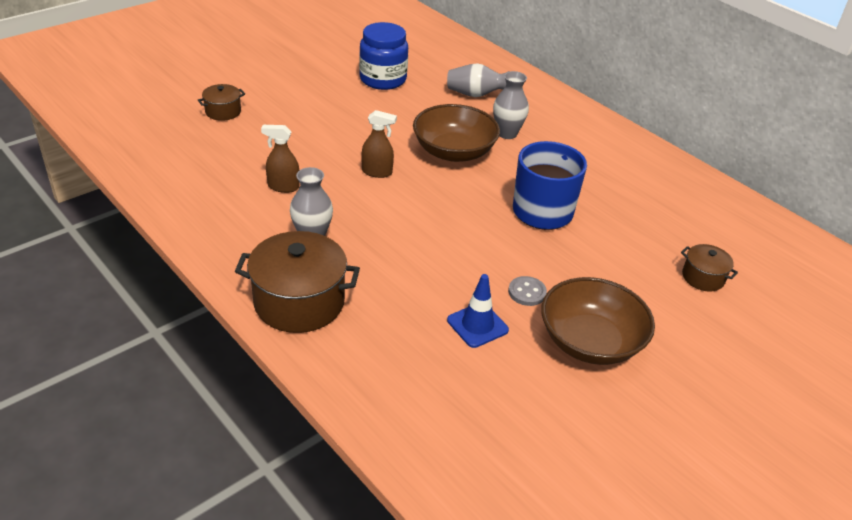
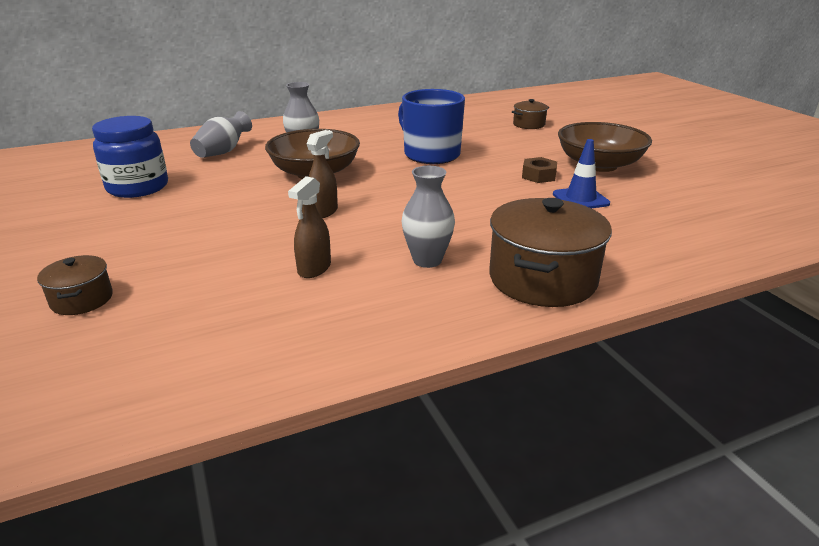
camera: 70 degrees left, 10 degrees down
(527, 292) = (538, 176): grey button -> brown nut

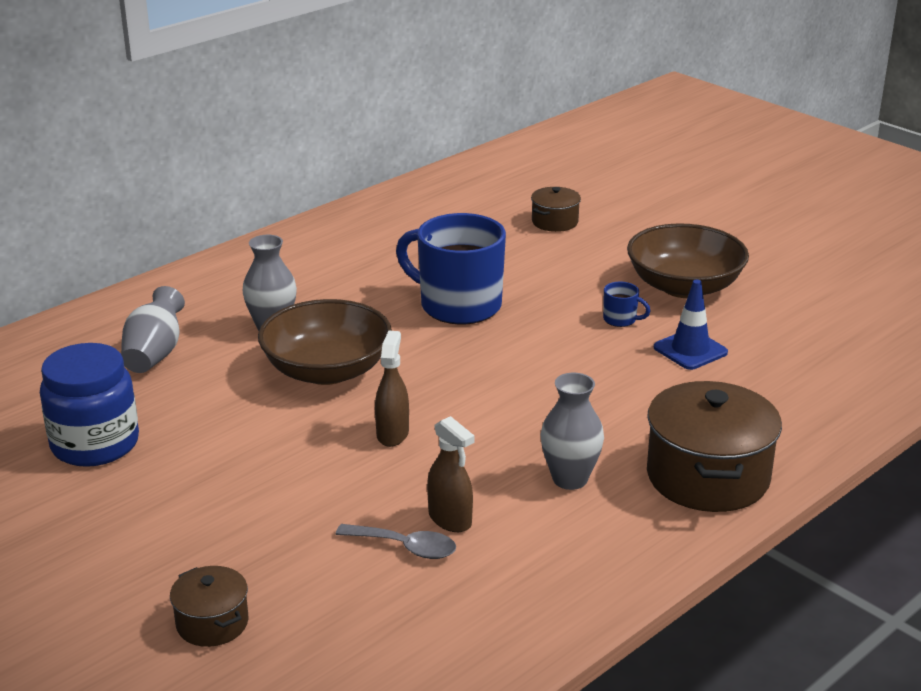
camera: 20 degrees left, 0 degrees up
(265, 280) = (405, 547): none -> grey spoon
(314, 269) = (450, 519): brown spray bottle -> brown spray bottle turned 45 degrees counterclockwise
(538, 176) = (620, 319): brown nut -> blue mug

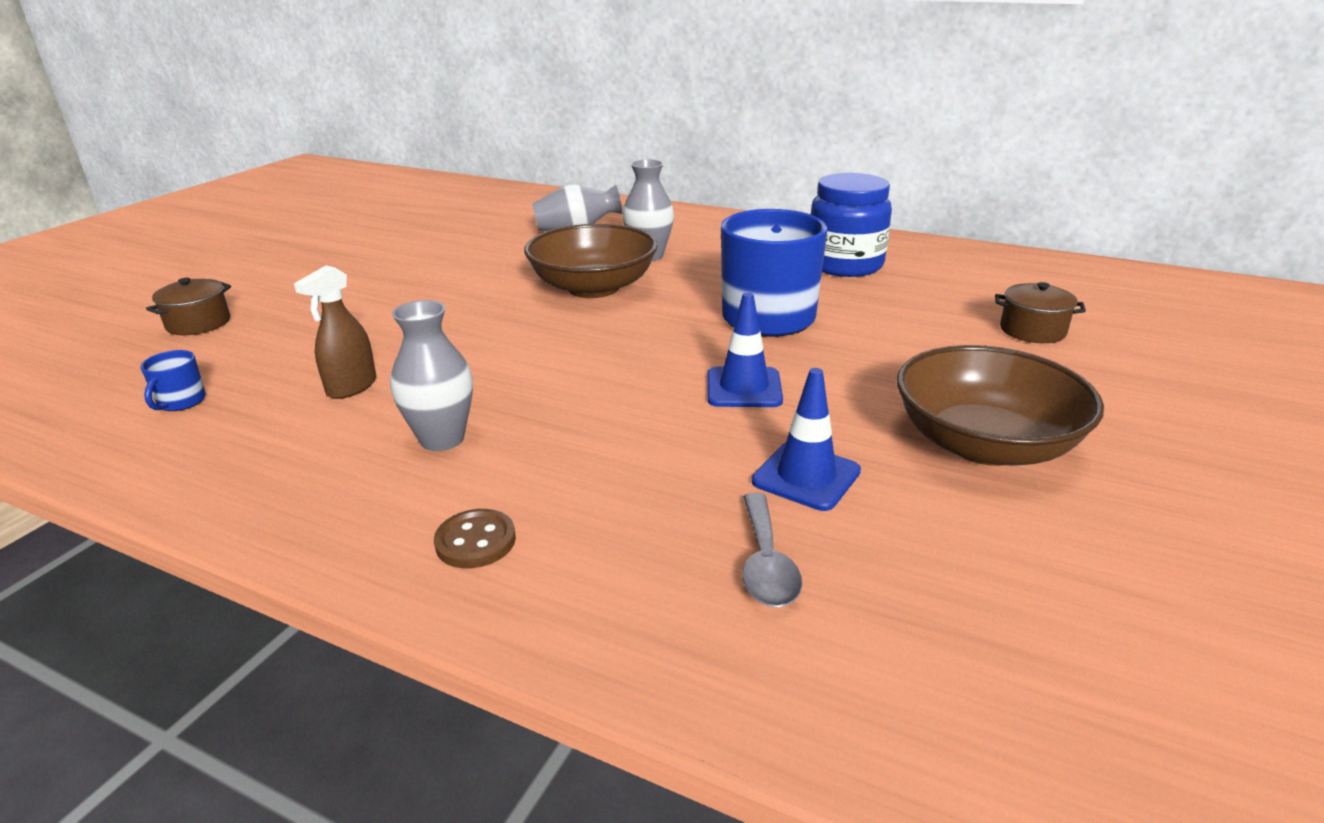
camera: 70 degrees right, 0 degrees up
(95, 444) = (439, 242): blue jar -> blue jar (845, 265)
(392, 434) = (497, 333): brown spray bottle -> none
(405, 547) = (302, 375): grey spoon -> grey spoon (766, 563)
(568, 343) = (744, 388): none -> blue traffic cone
(620, 319) = (836, 411): blue mug -> blue mug (181, 402)
(707, 477) = (475, 541): brown pot -> brown button

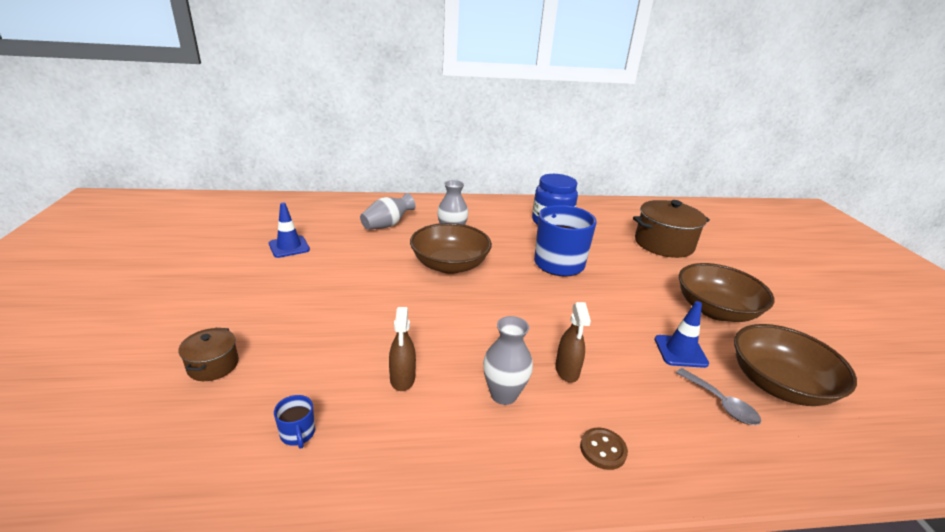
camera: 35 degrees left, 0 degrees up
(570, 442) = (567, 371): none -> brown spray bottle
(744, 388) = (599, 310): blue traffic cone -> blue traffic cone (289, 247)
(940, 582) = (778, 384): none -> brown bowl
(1032, 330) = (663, 244): brown pot -> brown pot, size x1.96

